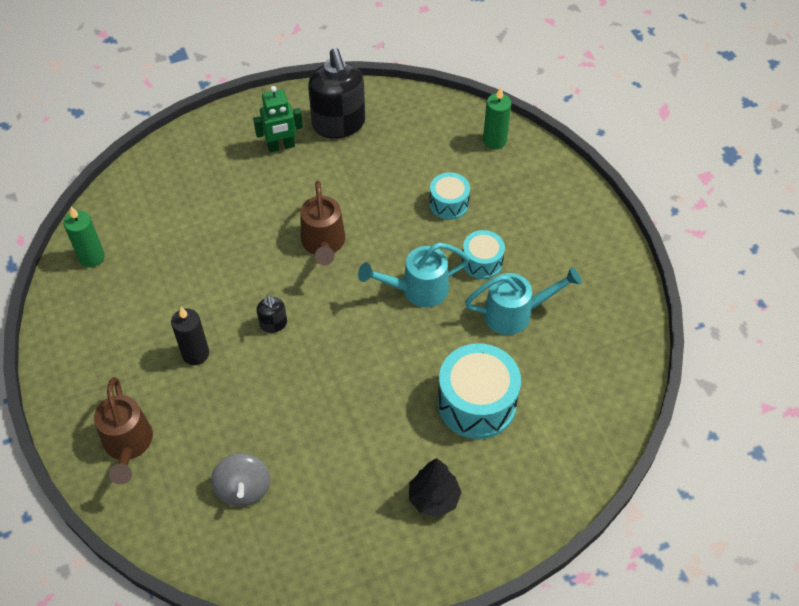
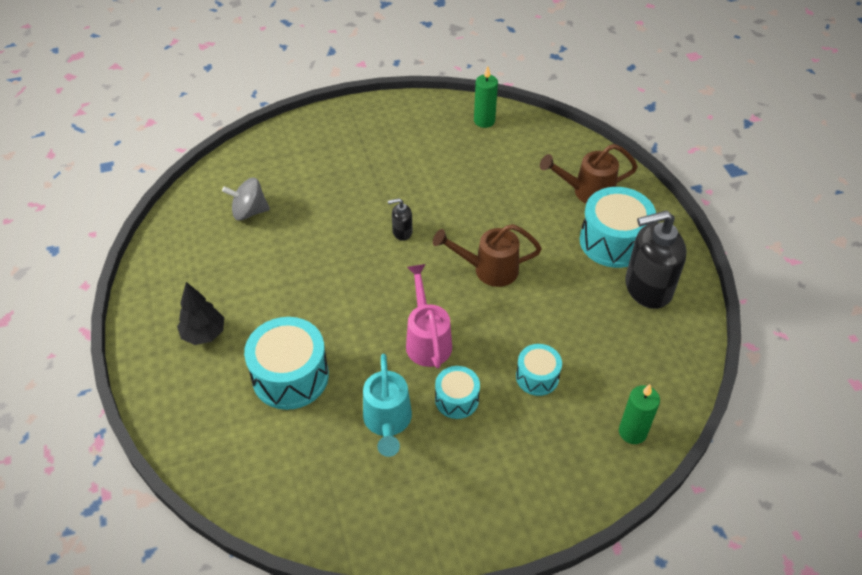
camera: 95 degrees right, 5 degrees down
(128, 445) = (304, 147): brown watering can -> brown watering can (587, 192)
(195, 354) = (379, 183): black candle -> none
(281, 146) = (613, 241): green robot -> turquoise drum
(417, 290) = (427, 340): turquoise watering can -> pink watering can

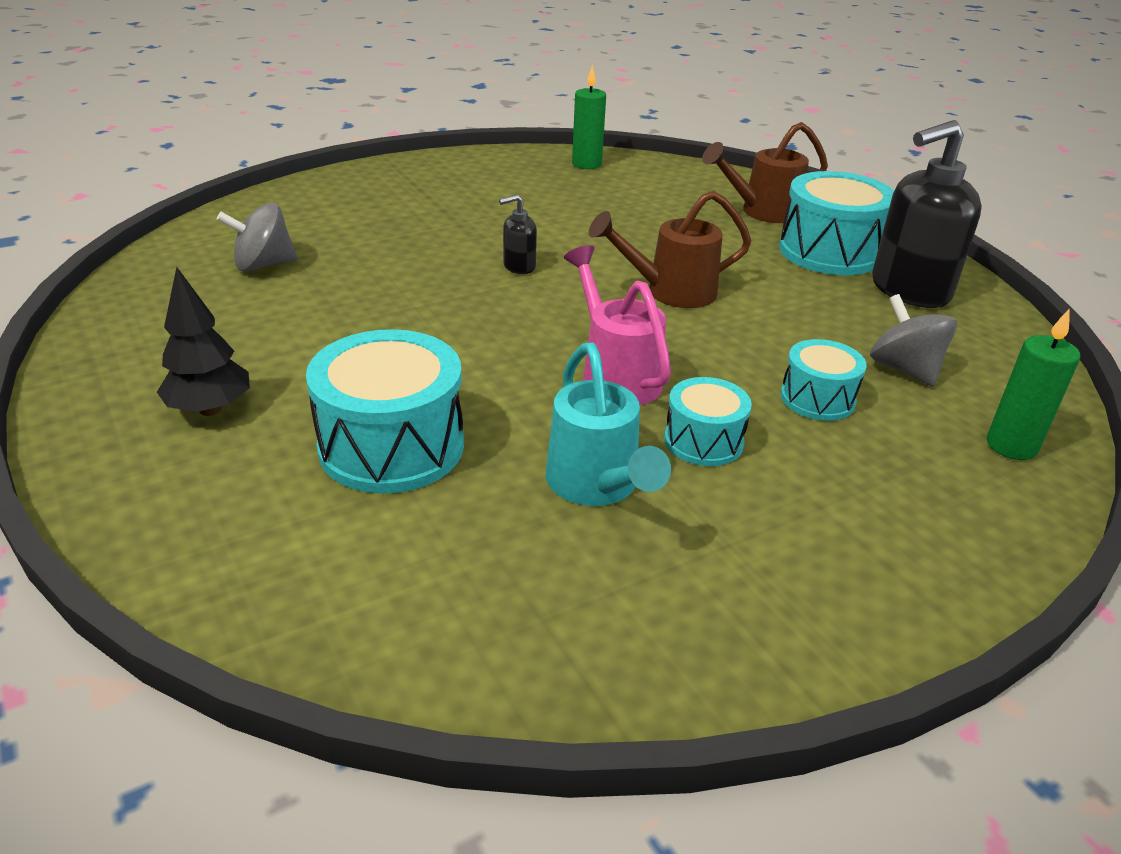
camera: 15 degrees left, 15 degrees down
(603, 360) = (904, 369): none -> grey spinning top

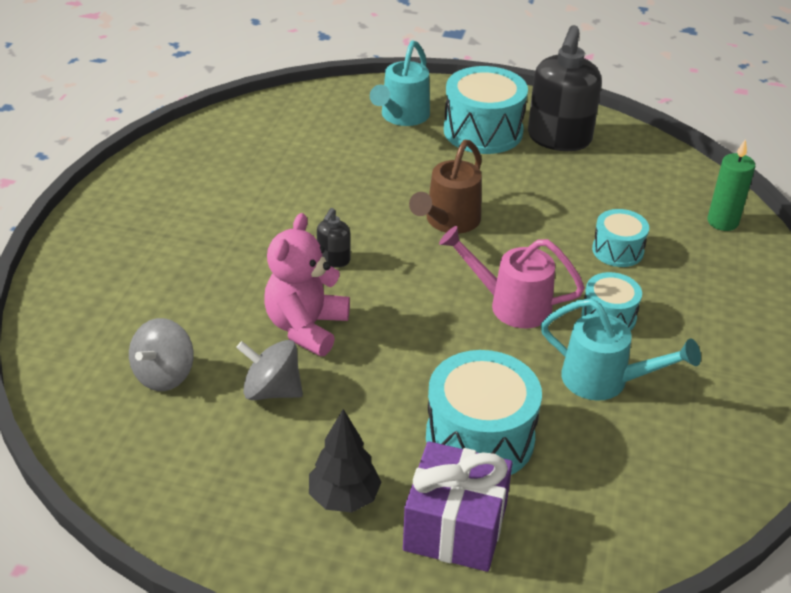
camera: 45 degrees left, 5 degrees up
(240, 491) = (455, 527): none -> purple gift
(411, 293) = (306, 327): none -> pink teddy bear
(586, 164) = (225, 134): green candle -> none
(762, 212) = (402, 117): brown watering can -> turquoise watering can
(904, 369) = (627, 202): grey spinning top -> grey spinning top (272, 390)

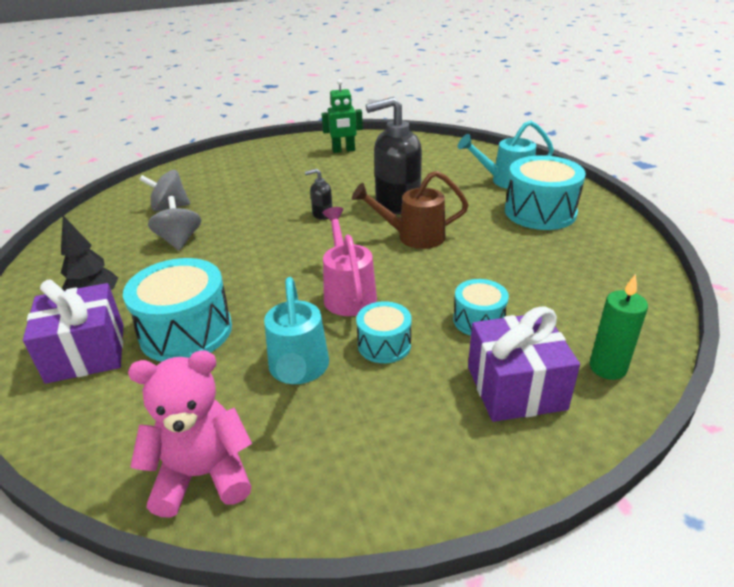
camera: 60 degrees right, 5 degrees down
(184, 179) = (343, 150): none -> green robot
(306, 327) = (247, 230): pink teddy bear -> pink teddy bear (203, 475)
(559, 139) = (586, 243): black soap dispenser -> black soap dispenser (397, 203)
(713, 275) = (515, 387): none -> purple gift

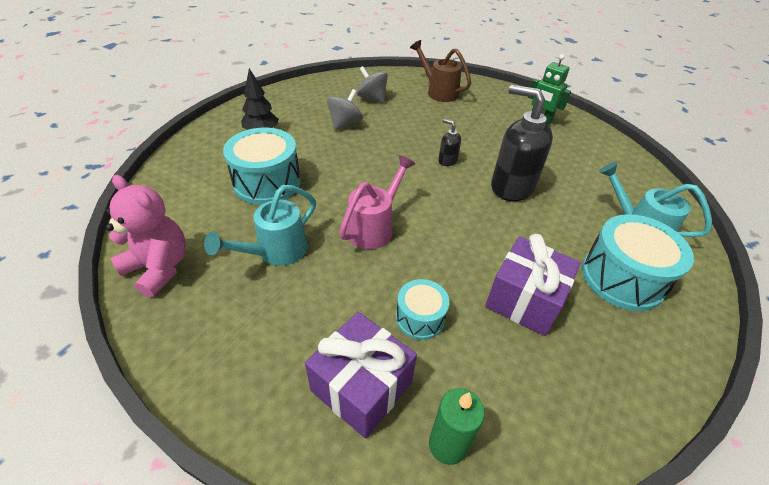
camera: 45 degrees right, 10 degrees up
(86, 353) = (217, 160): purple gift -> purple gift (524, 300)
(384, 344) = (339, 279): turquoise drum -> none
(413, 237) = (480, 220): brown watering can -> brown watering can (438, 92)

